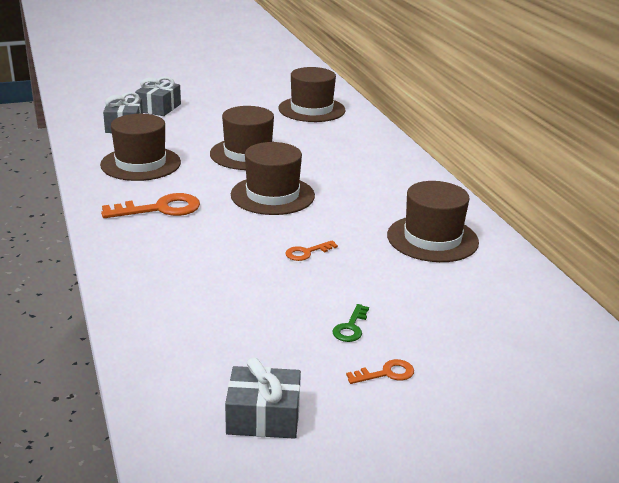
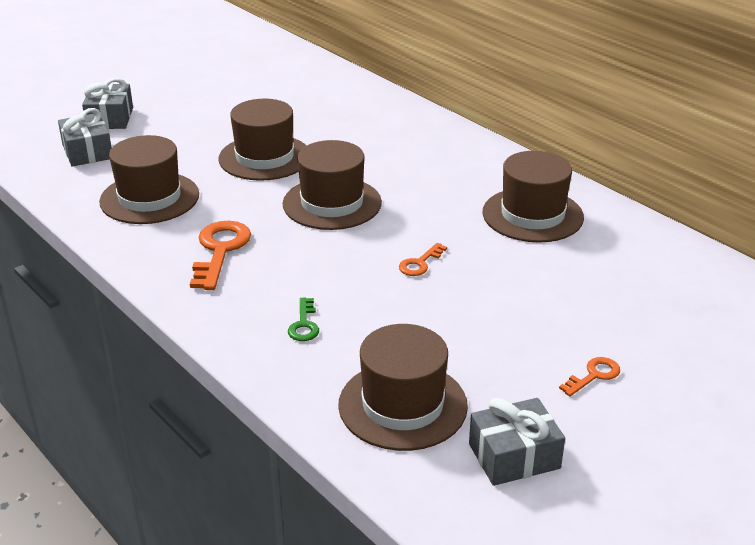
camera: 20 degrees left, 5 degrees up
(160, 209) = (220, 251): orange key -> orange key turned 45 degrees counterclockwise
(311, 109) = (292, 84): brown hat -> brown hat (402, 405)
(350, 327) = (525, 336): green key -> green key (304, 324)

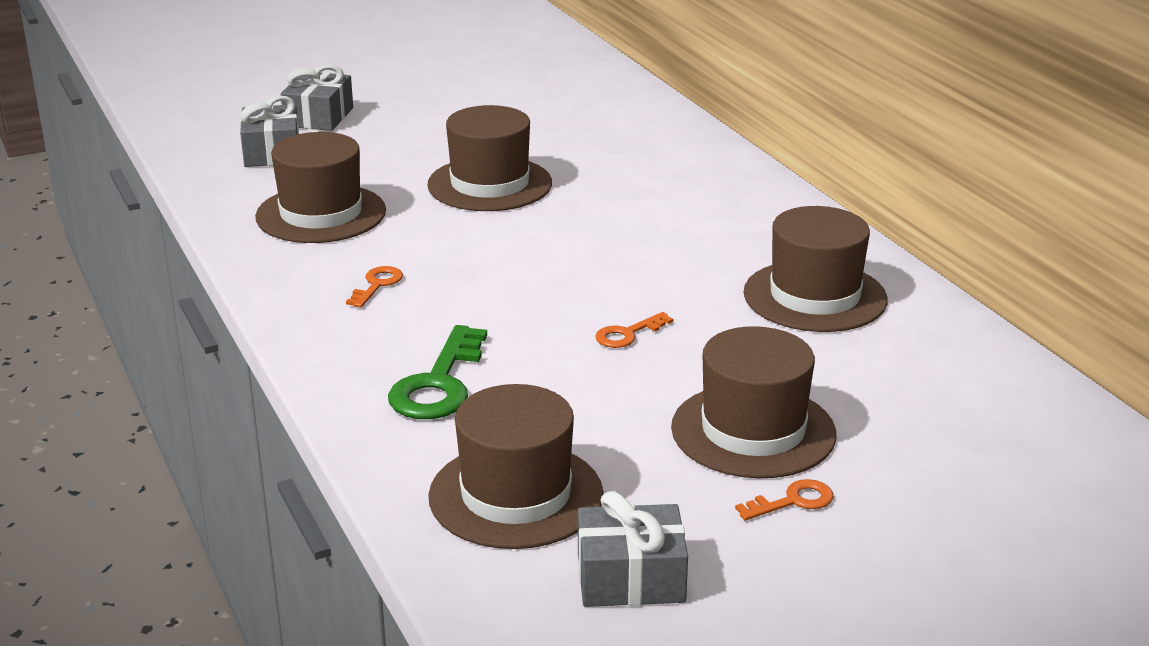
camera: 15 degrees right, 5 degrees down
(220, 251) = (377, 285): orange key -> orange key, size x0.54
(304, 324) = (438, 384): green key -> green key, size x1.87
(332, 203) = (549, 248): brown hat -> brown hat (753, 431)

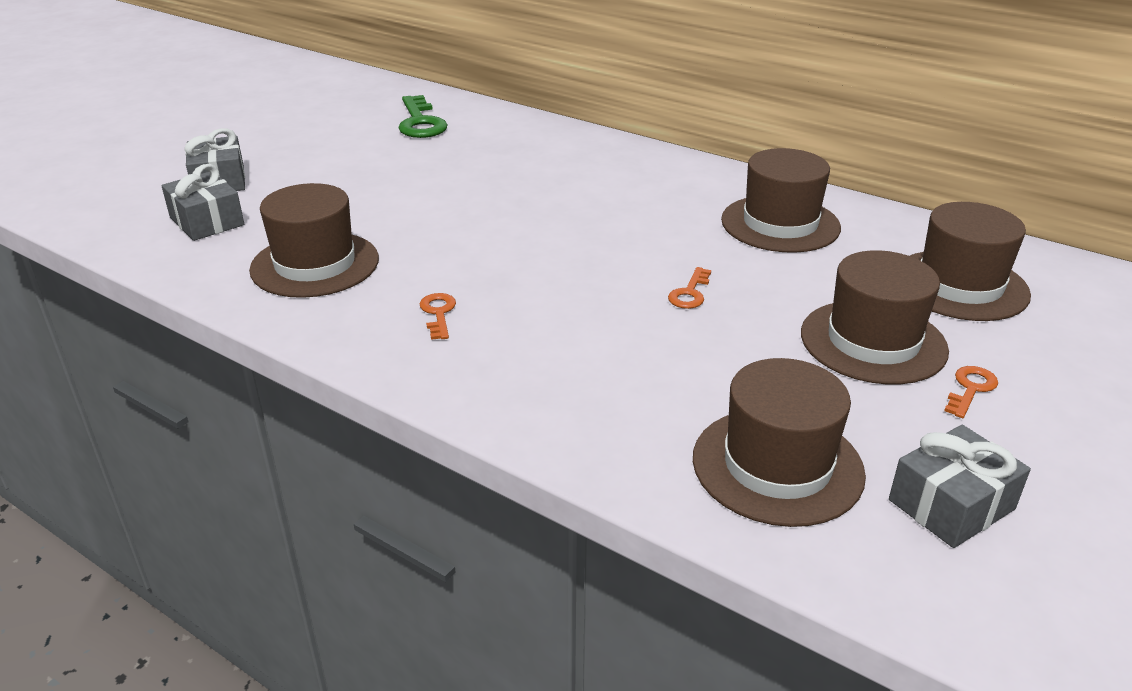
camera: 30 degrees left, 5 degrees up
(438, 384) = (594, 386): green key -> green key (420, 122)
(490, 184) = (436, 201): brown hat -> brown hat (959, 285)

